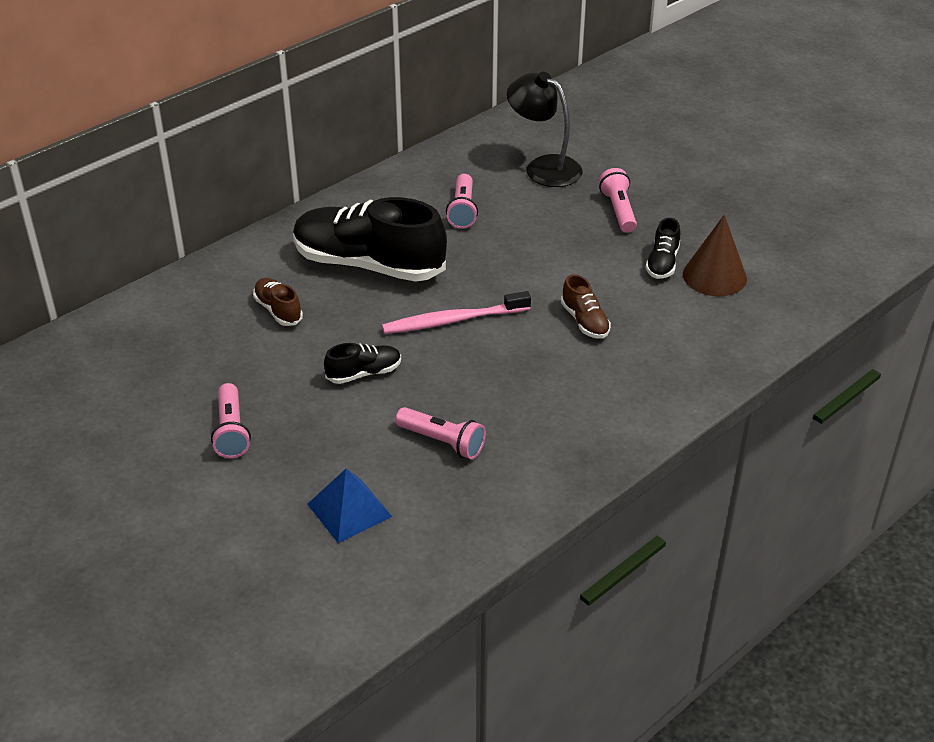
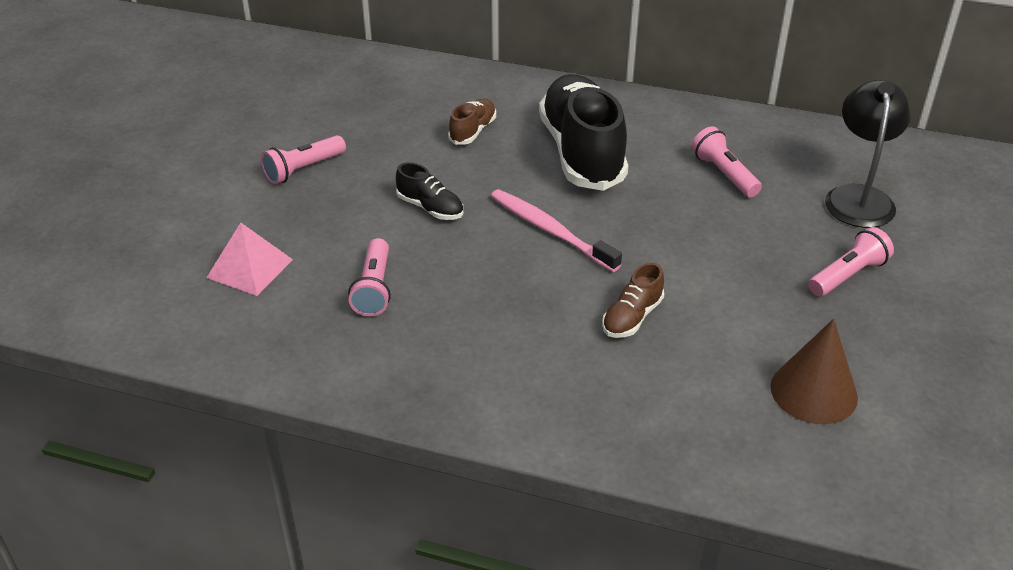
camera: 60 degrees right, 0 degrees up
(349, 510) = (249, 268): blue pyramid -> pink pyramid
(463, 210) = (723, 174): pink flashlight -> pink flashlight turned 90 degrees clockwise
(662, 263) = (791, 341): black shoe -> none

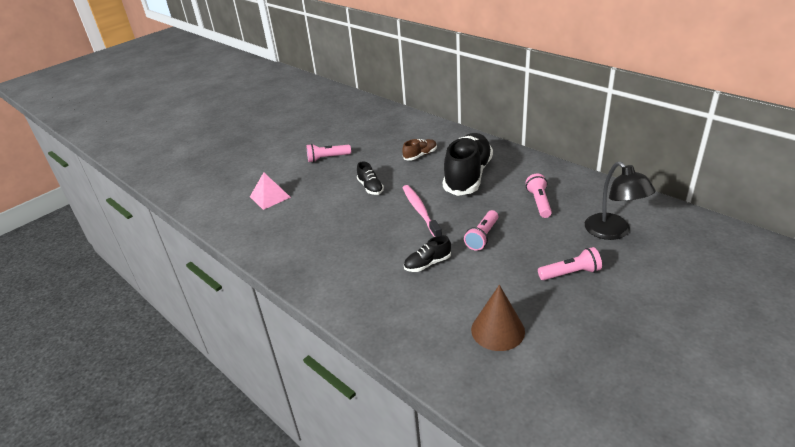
camera: 30 degrees right, 5 degrees down
(374, 289) = (315, 219): pink flashlight -> pink flashlight (482, 237)
(632, 317) = (427, 264): brown shoe -> black shoe
(858, 197) = (613, 232): black lamp -> black lamp turned 120 degrees clockwise

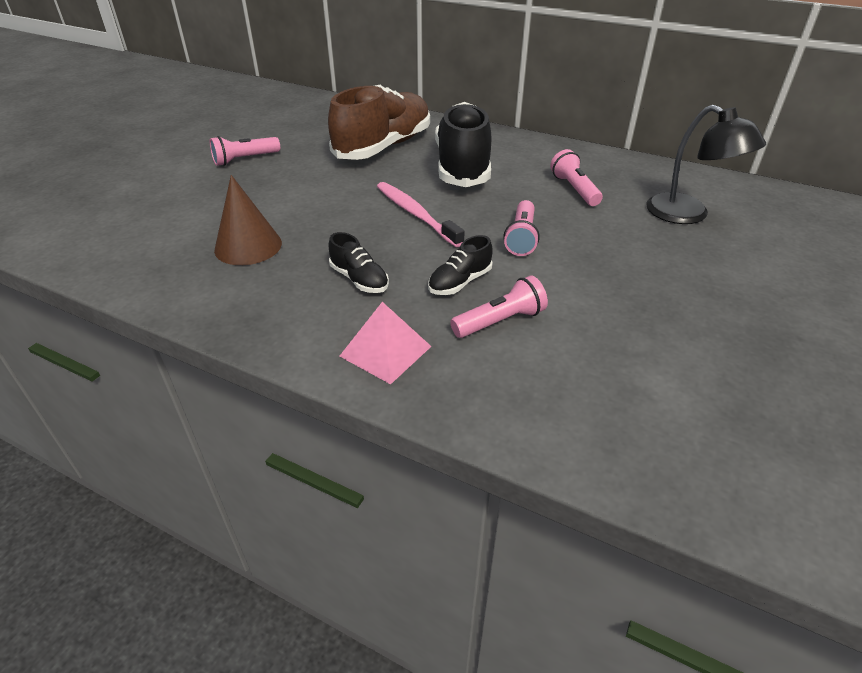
camera: 20 degrees left, 5 degrees up
(270, 197) = (166, 217): pink pyramid -> pink pyramid (385, 351)
(370, 187) = (327, 191): black shoe -> black shoe (359, 279)
(420, 155) = (383, 147): brown shoe -> brown shoe, size x2.26
(497, 330) = (611, 361): brown cone -> brown cone (248, 246)
(570, 273) = (666, 270): pink flashlight -> pink flashlight (500, 321)

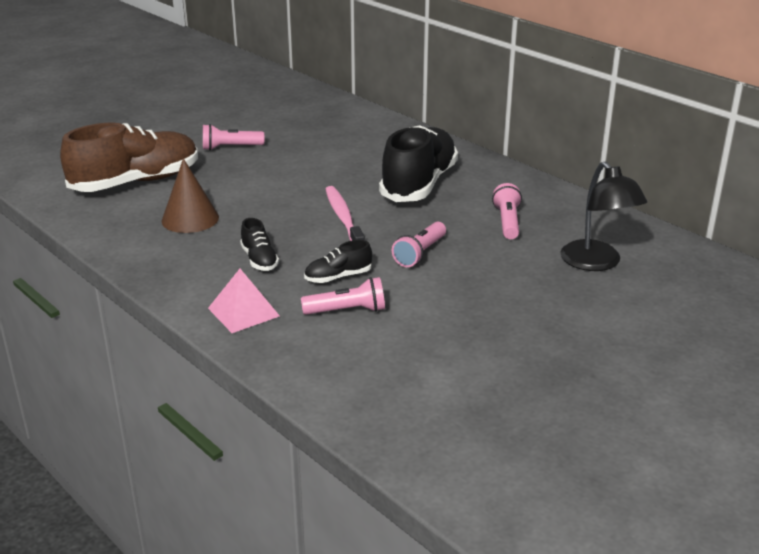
camera: 20 degrees right, 10 degrees down
(383, 147) = (360, 155): brown shoe -> brown shoe (136, 182)

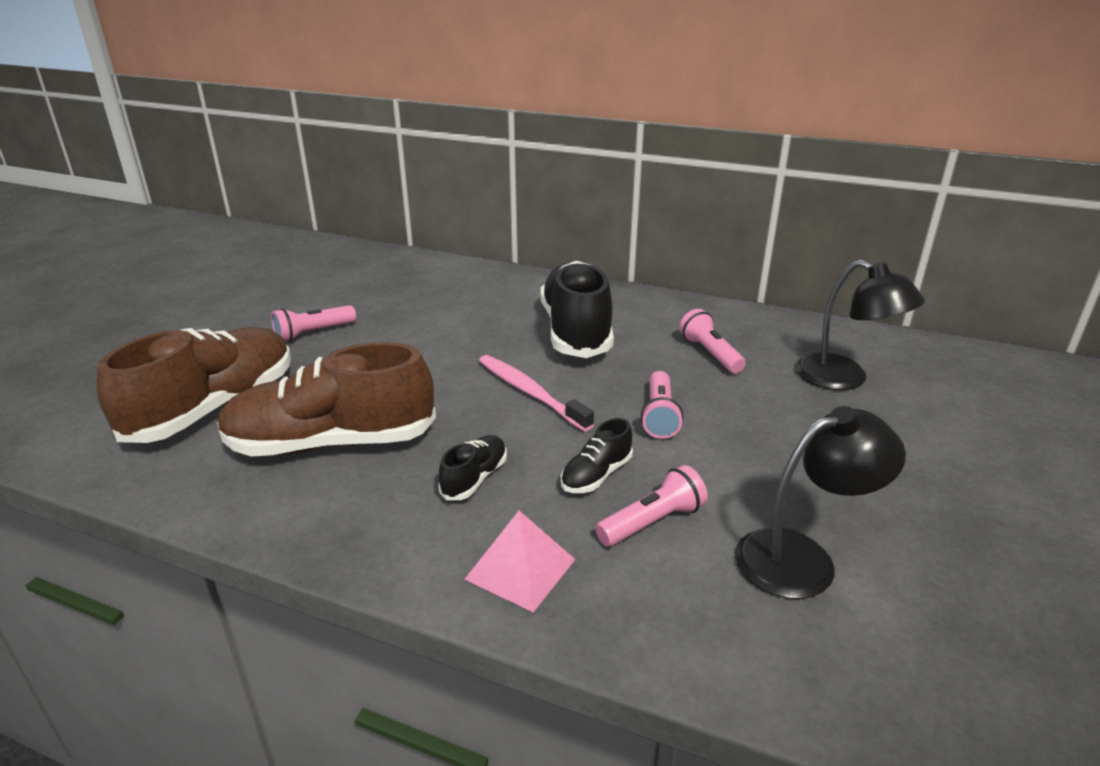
camera: 25 degrees left, 0 degrees up
(190, 219) = (331, 443): brown cone -> brown shoe
(259, 260) = (474, 478): black shoe -> black shoe turned 105 degrees counterclockwise
(423, 354) = (802, 558): none -> black lamp

